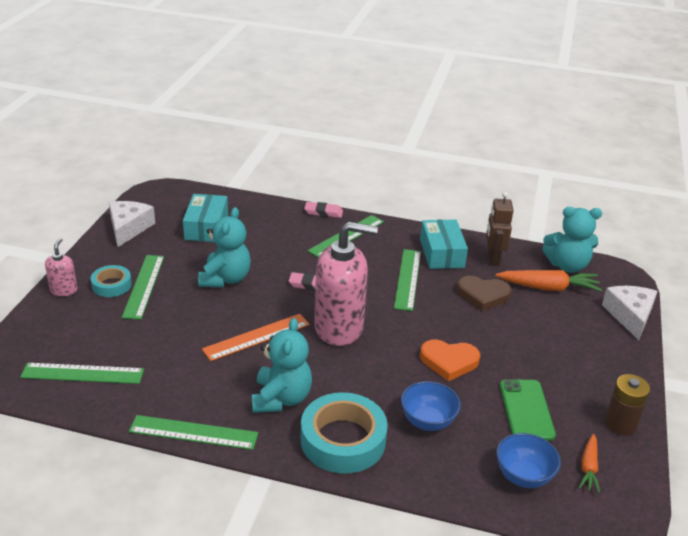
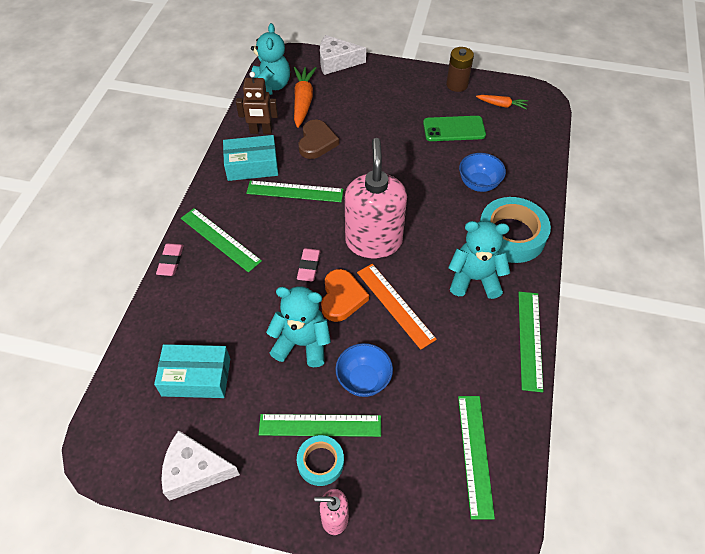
camera: 90 degrees left, 20 degrees up
(449, 362) = (408, 168): orange heart -> orange heart (342, 297)
(523, 476) = (518, 137): blue bowl -> blue bowl (363, 380)

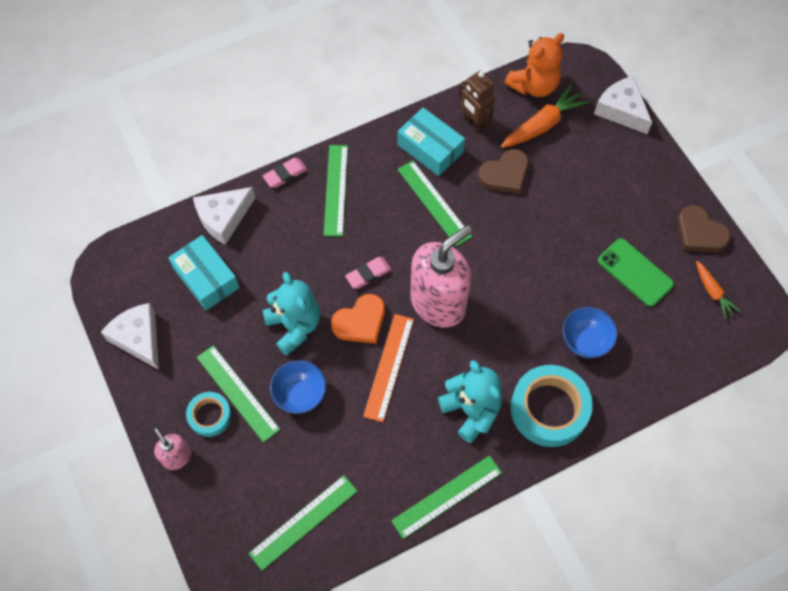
camera: 50 degrees right, 10 degrees up
(158, 327) = (223, 218): none -> white cheese
(270, 86) = (533, 85): turquoise teddy bear -> orange teddy bear
(457, 84) = (699, 233): brown battery -> brown heart

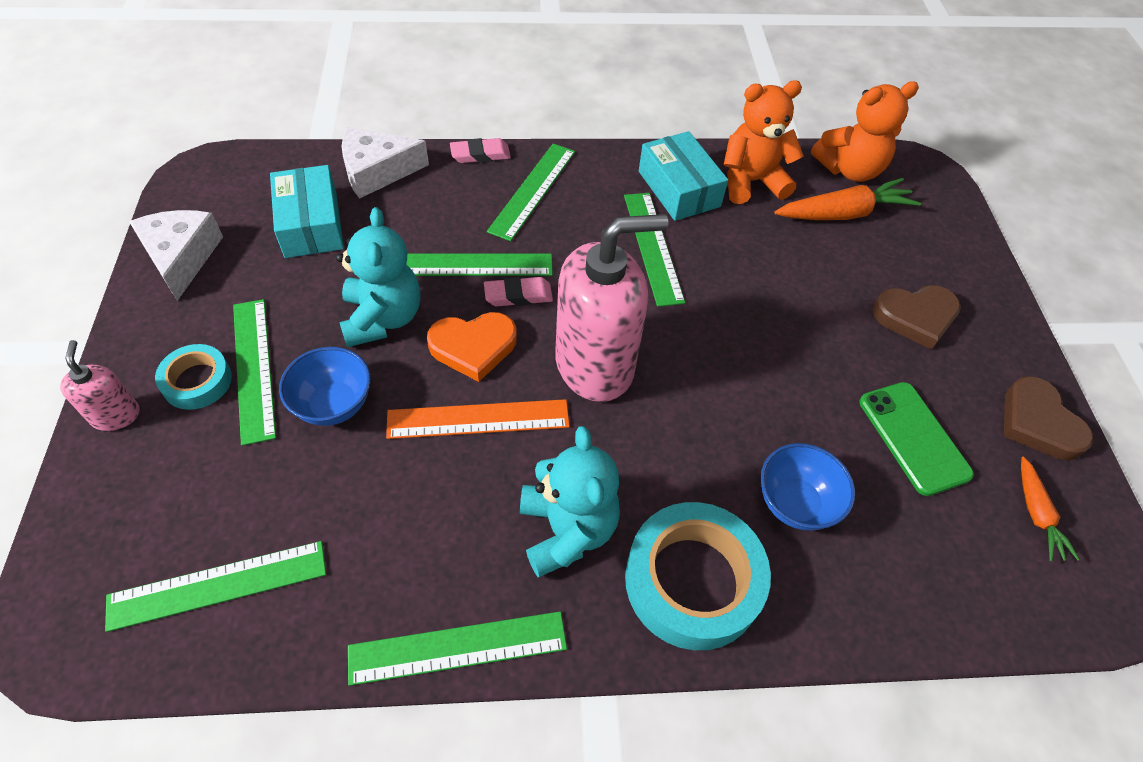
camera: 20 degrees right, 10 degrees down
(329, 264) = (473, 265): none -> green ruler
(388, 367) = (478, 419): orange ruler -> orange ruler turned 45 degrees clockwise
(474, 123) = (751, 182): brown robot -> orange teddy bear
(505, 174) = (766, 249): brown heart -> brown heart (915, 317)
(621, 110) = (963, 234): white cheese -> none

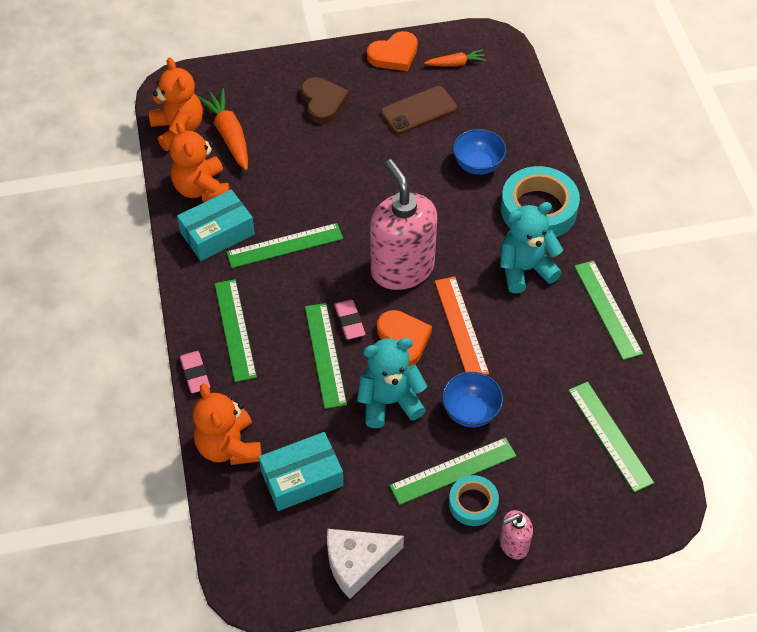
camera: 95 degrees left, 0 degrees up
(377, 171) = (229, 447): white cheese -> orange teddy bear
(532, 190) = (235, 329): green ruler -> green ruler turned 60 degrees clockwise
(913, 438) = (419, 110): green phone -> brown phone
(1038, 423) = (394, 55): brown heart -> orange heart

